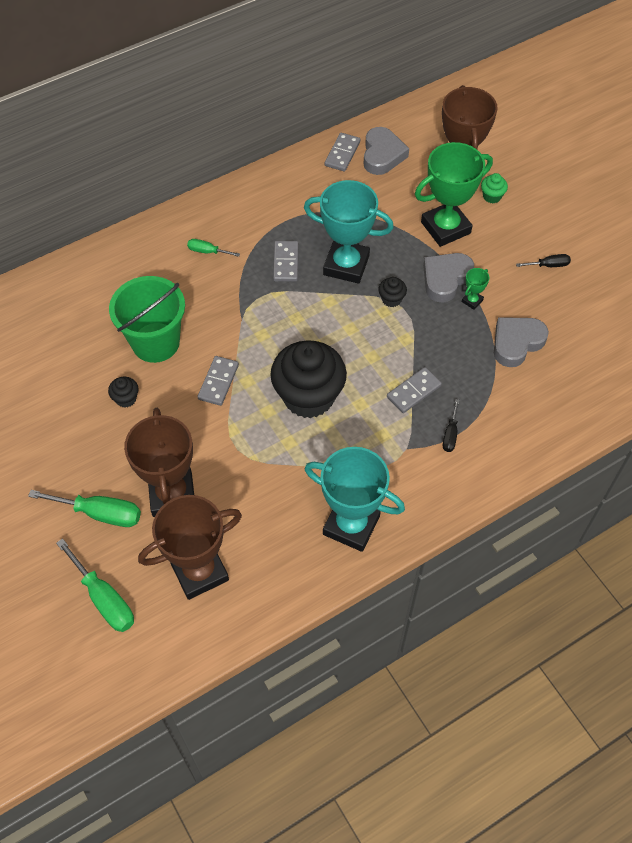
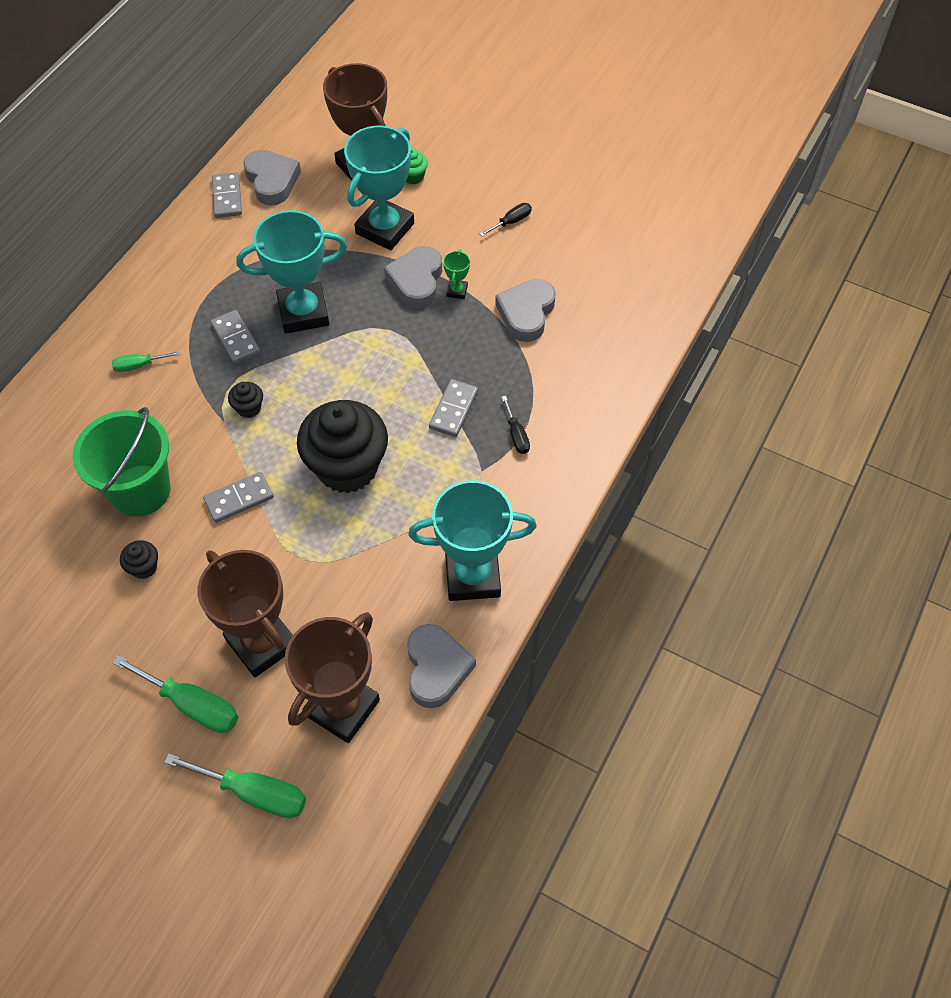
camera: 30 degrees left, 0 degrees up
(100, 513) = (192, 705): green screwdriver -> green screwdriver turned 45 degrees clockwise
(218, 382) = (239, 499): grey domino -> grey domino turned 75 degrees clockwise
(283, 580) = (436, 668): none -> grey heart
(391, 299) = (373, 326): black cupcake -> black cupcake (249, 408)
(445, 228) = (385, 228): green trophy -> turquoise trophy

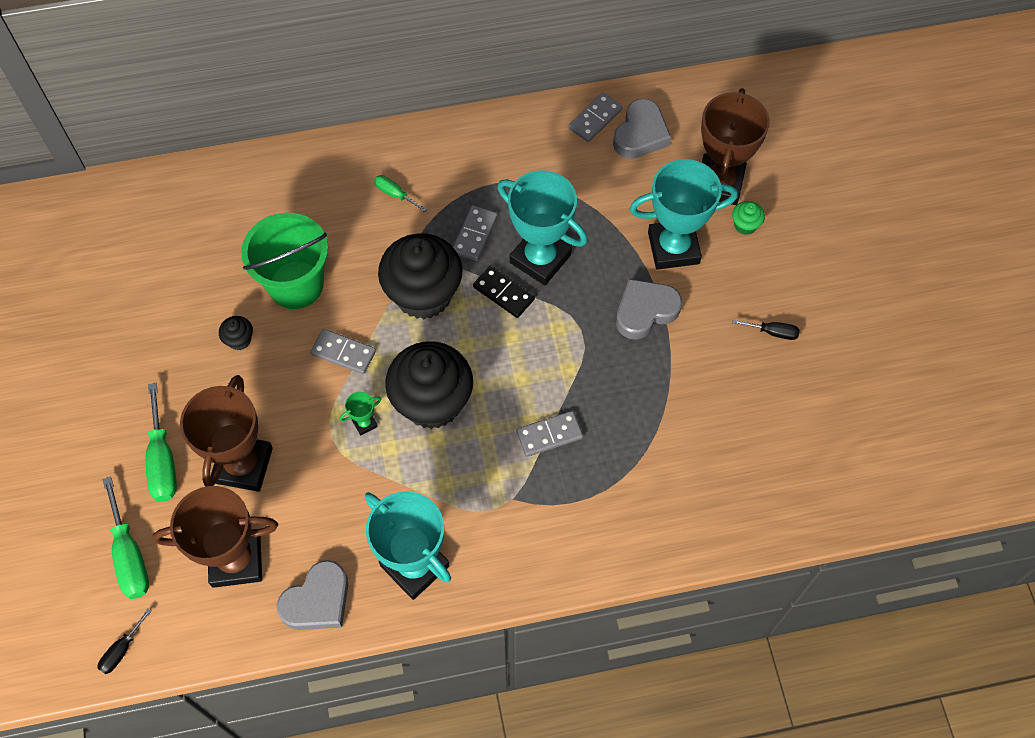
camera: 50 degrees right, 5 degrees up
(249, 408) = (423, 294): black cupcake -> black cupcake, size x2.47
(306, 355) = (503, 293): none -> black domino
(457, 291) = (663, 348): green trophy -> green trophy (364, 423)
(516, 435) = (567, 499): black screwdriver -> black screwdriver (121, 650)
(526, 313) = (691, 415): grey heart -> none

